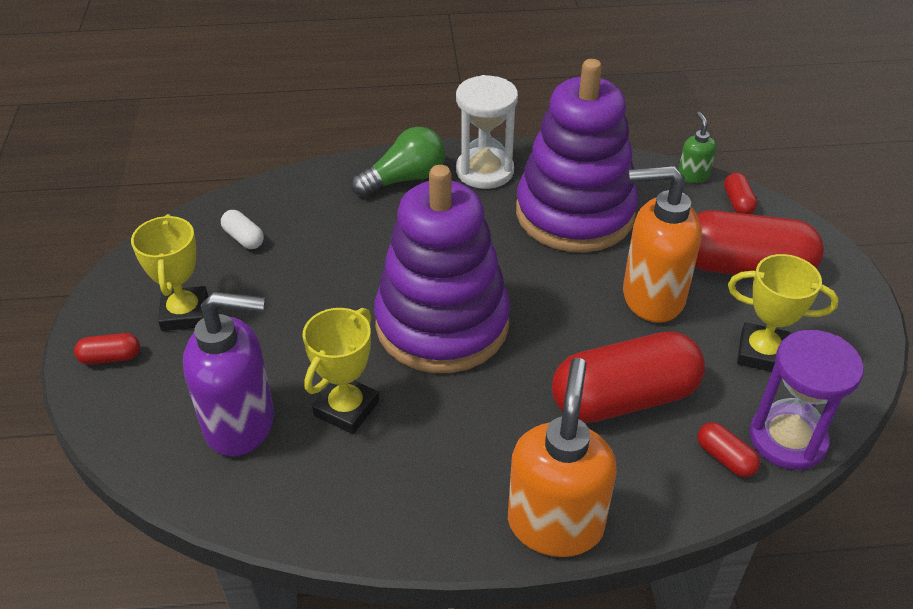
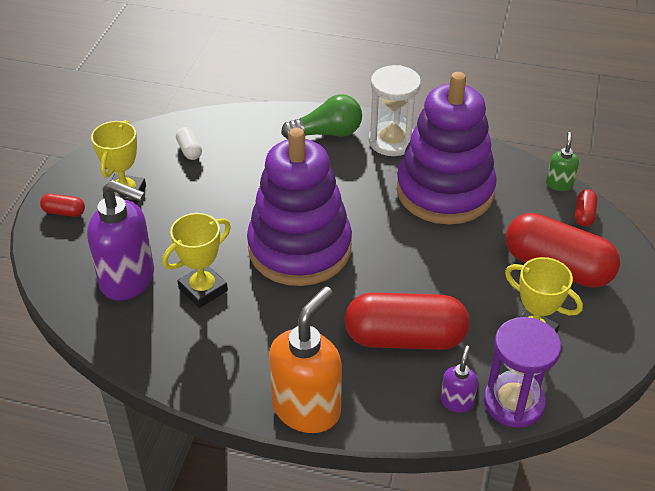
camera: 20 degrees right, 0 degrees up
(652, 297) = (469, 270): orange soap dispenser -> none
(725, 458) = (457, 401): red capsule -> purple soap dispenser

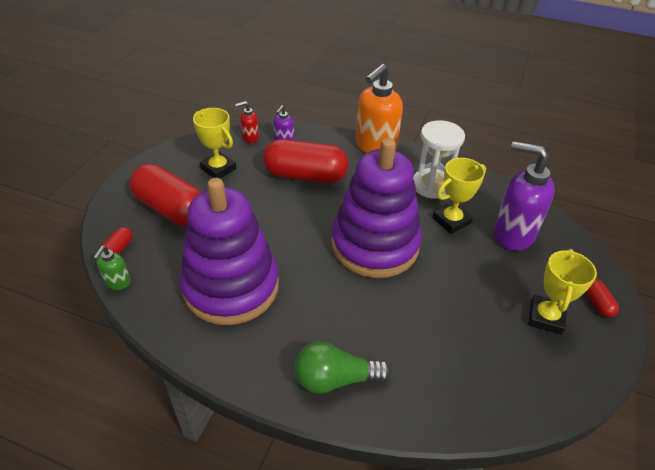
camera: 175 degrees left, 0 degrees up
(64, 212) = (597, 303): red capsule -> red capsule turned 60 degrees clockwise
(189, 150) = (494, 370): white capsule -> none
(392, 141) = (263, 358): white hourglass -> white hourglass (431, 185)
(514, 402) = (250, 138): purple hourglass -> red soap dispenser

